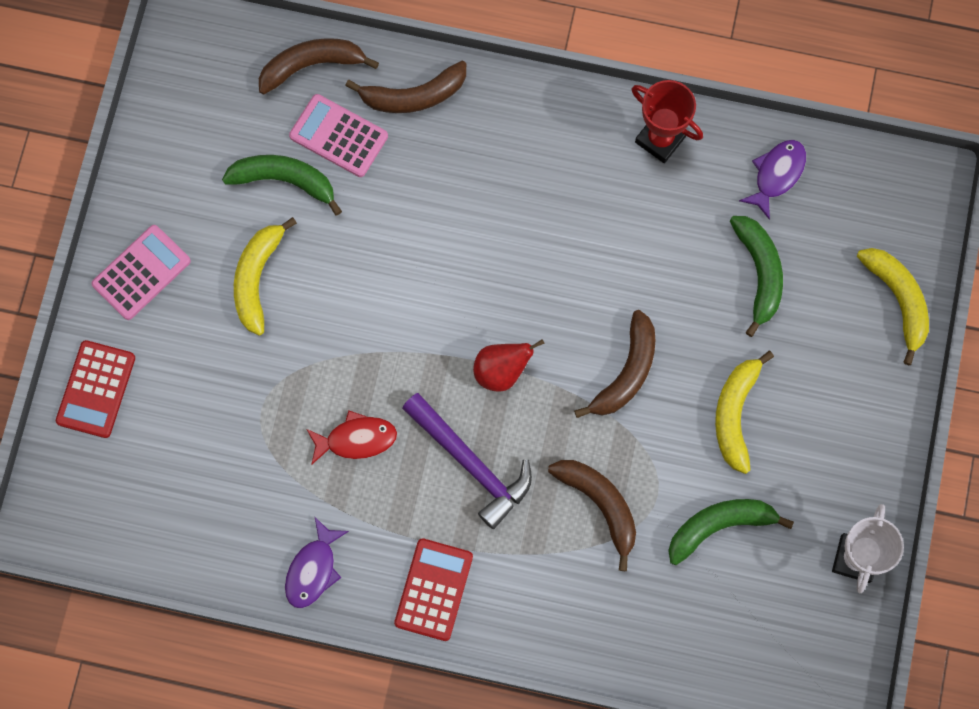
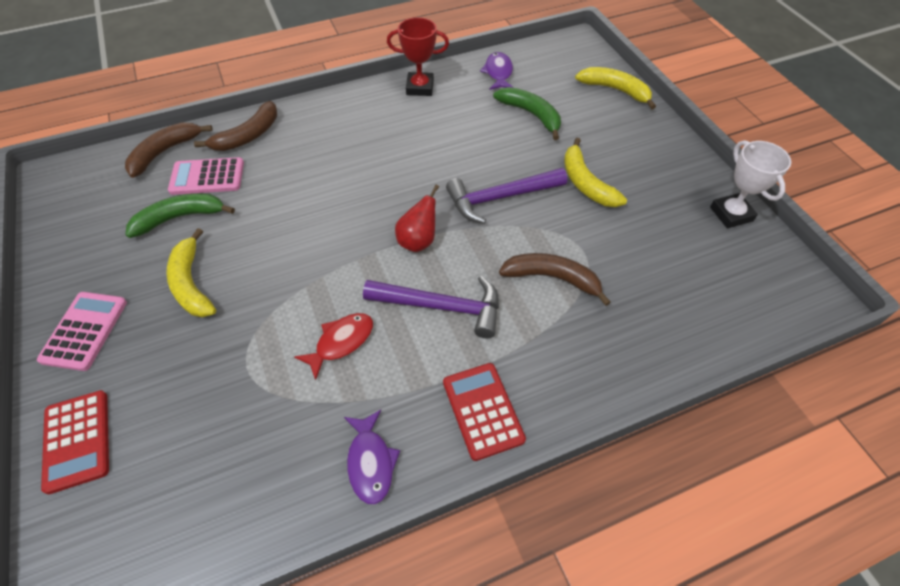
camera: 35 degrees left, 20 degrees down
(627, 372) = (500, 198): brown banana -> purple hammer
(719, 526) = (637, 245): green banana -> none

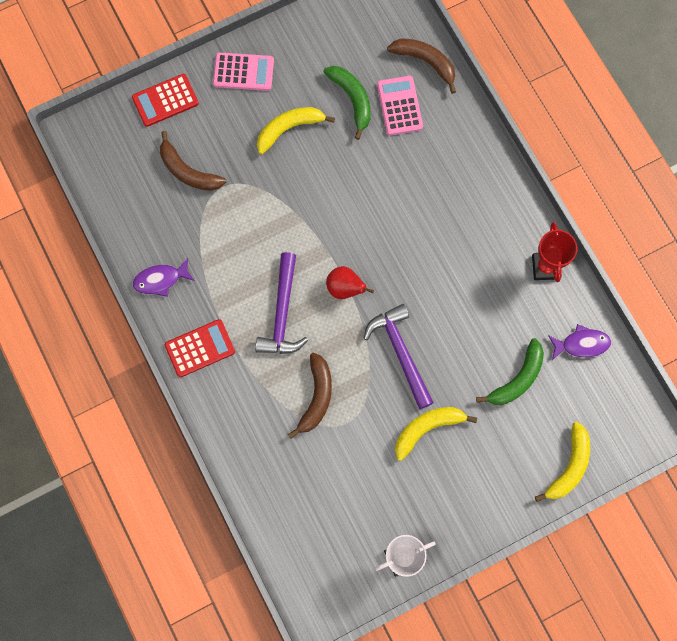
camera: 85 degrees right, 20 degrees up
(248, 135) = (455, 124): brown banana -> brown banana (188, 171)
(341, 342) = (246, 245): red fish -> none

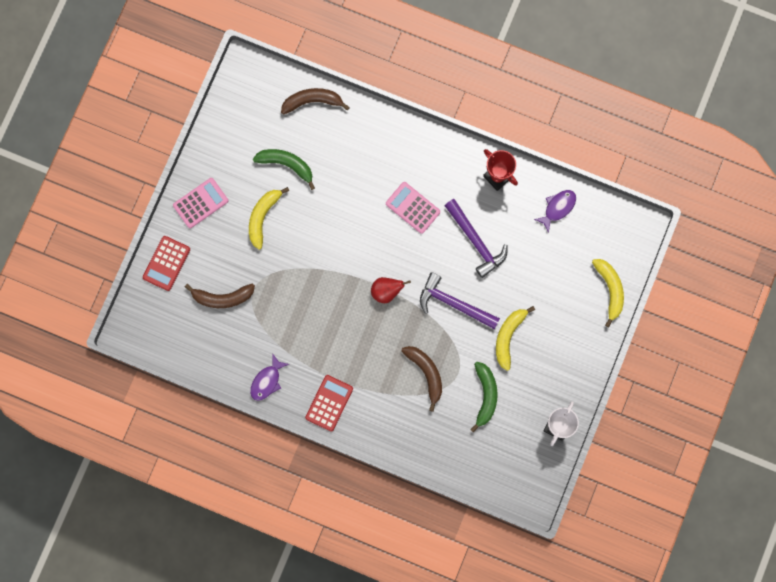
camera: 40 degrees left, 5 degrees up
(282, 313) = (361, 338): purple hammer -> purple hammer (476, 241)
(399, 106) = (320, 144): pink calculator -> pink calculator (412, 208)
(517, 379) = (537, 261): green banana -> green banana (485, 395)

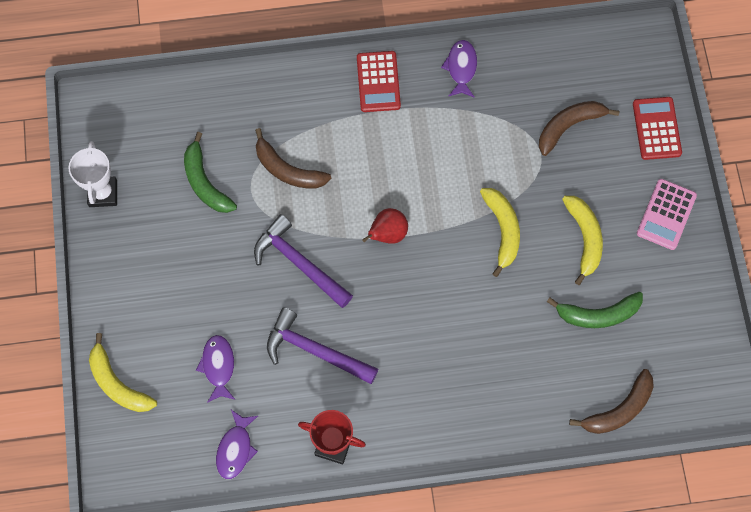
camera: 150 degrees right, 10 degrees down
(412, 208) = (415, 348): pink calculator -> none
(454, 304) = (299, 263): purple hammer -> purple hammer turned 135 degrees counterclockwise
(508, 337) = (213, 261): yellow banana -> yellow banana (502, 230)
(541, 265) = (218, 366): none -> purple fish

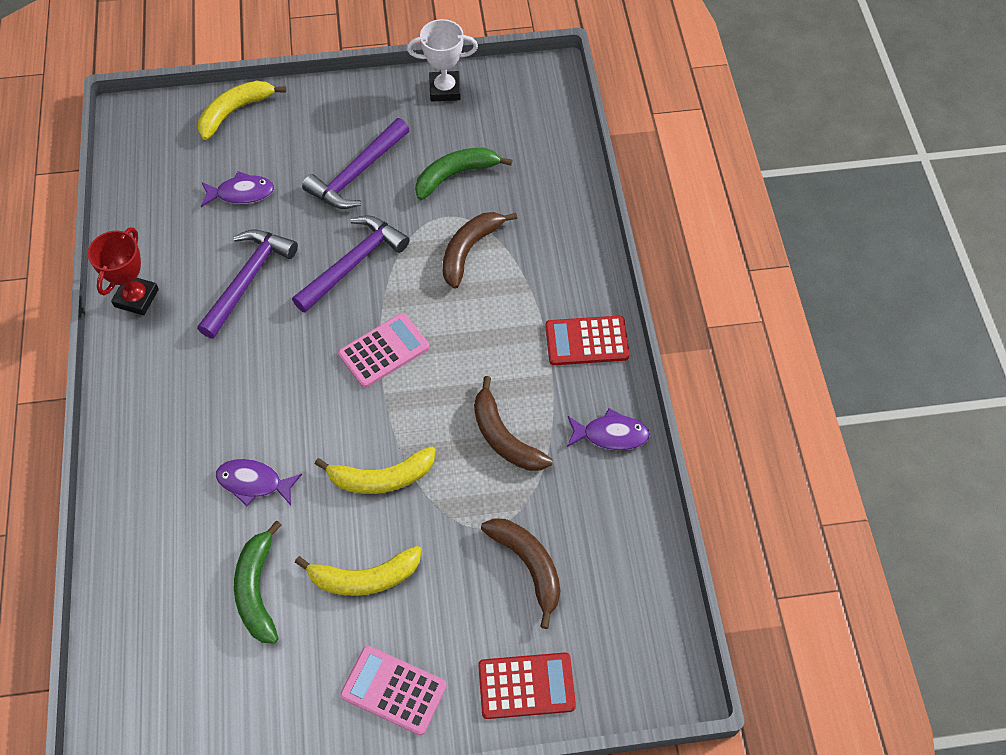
camera: 90 degrees right, 10 degrees down
(199, 265) = (357, 173): none -> purple hammer
(235, 449) = (149, 211): purple fish -> purple fish (254, 482)
(387, 234) = (384, 351): red pear -> pink calculator
(619, 409) = (127, 609): brown banana -> brown banana (504, 437)

